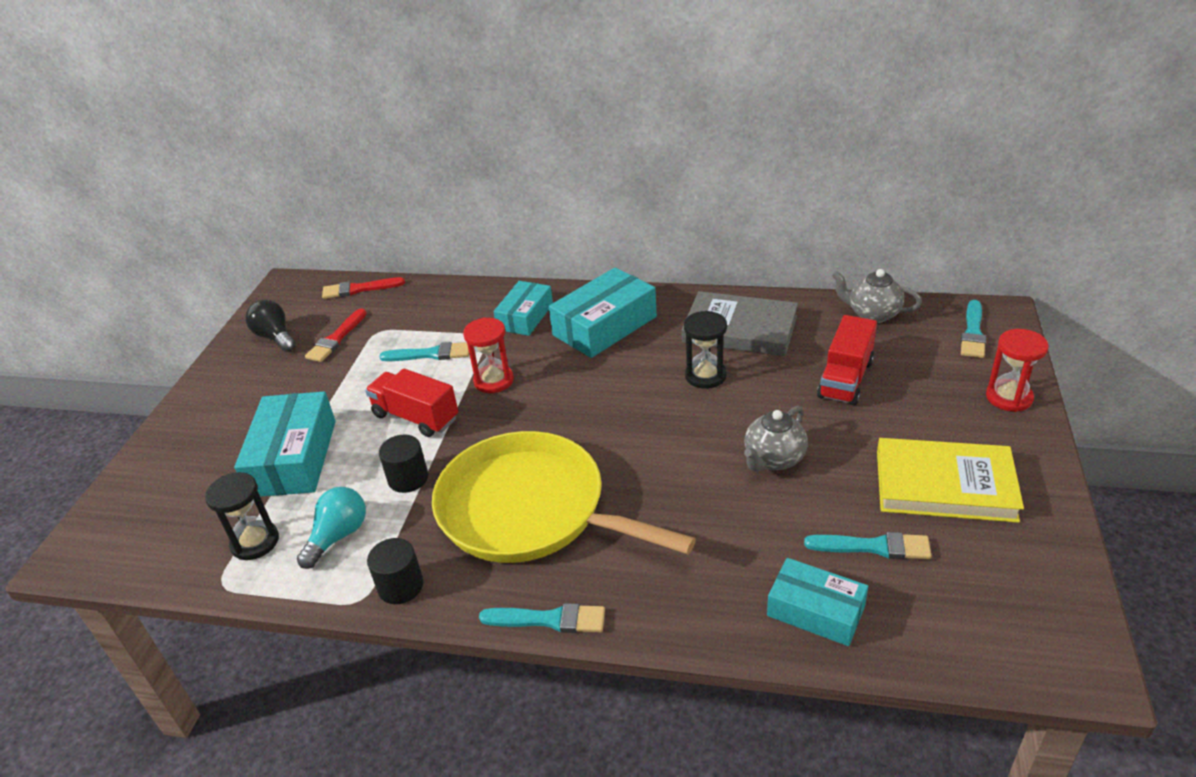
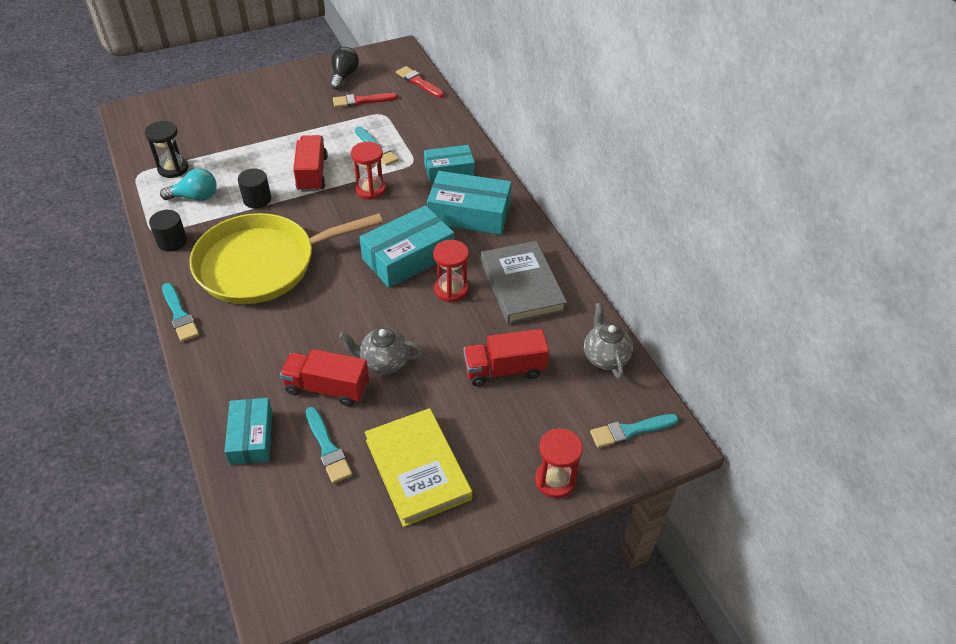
camera: 50 degrees right, 10 degrees up
(293, 458) = (245, 145): turquoise box -> turquoise box (408, 257)
(529, 510) = (262, 264): yellow pan -> yellow pan turned 105 degrees counterclockwise
(705, 376) = (451, 290): black hourglass -> red hourglass
(781, 518) = (327, 388): none -> red truck

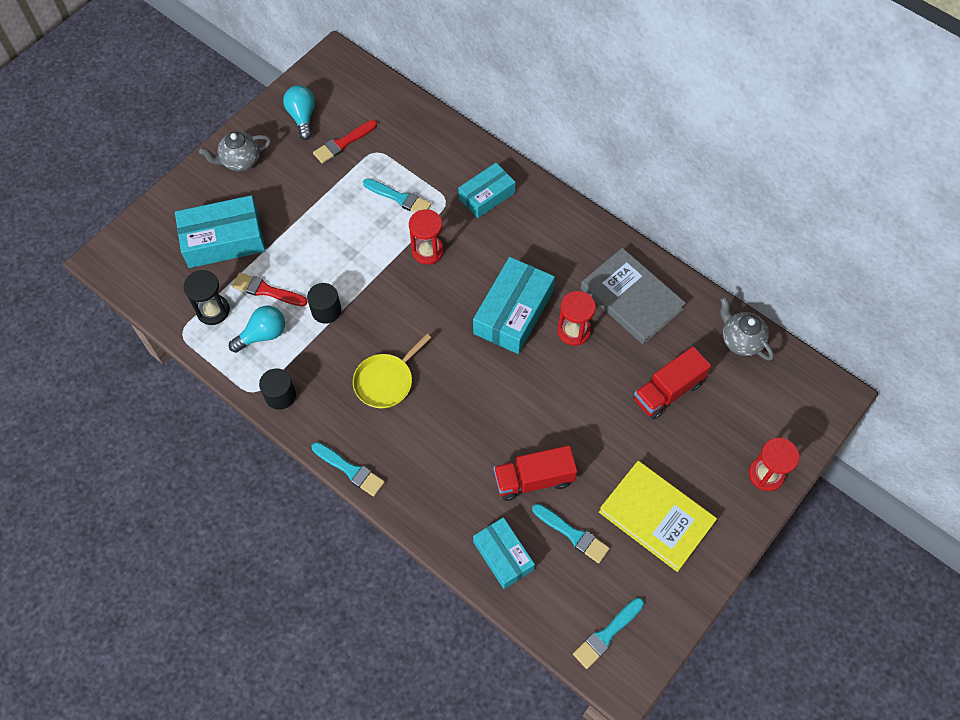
camera: 25 degrees left, 15 degrees up
(262, 264) = (386, 381): yellow pan -> yellow pan, size x0.48
(312, 174) = (358, 256): red truck -> none
(344, 76) = (302, 117): black light bulb -> turquoise light bulb
(384, 362) = (564, 431): grey teapot -> grey teapot (240, 161)
(418, 82) = (384, 94): red brush -> red brush (266, 291)
(469, 213) = (537, 239): turquoise box -> turquoise box (223, 240)
(630, 431) = (797, 402): turquoise brush -> turquoise brush (607, 634)

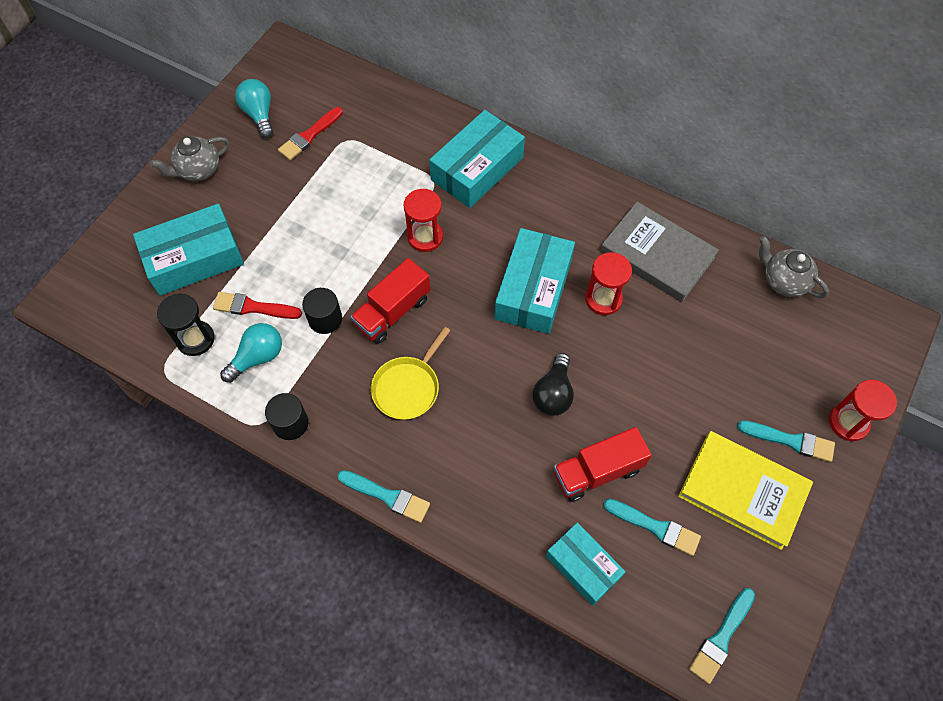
camera: 10 degrees left, 0 degrees up
(399, 198) = (382, 185): turquoise brush -> turquoise brush (790, 441)
(486, 195) = (477, 169): turquoise box -> turquoise box, size x1.56
(510, 407) = (553, 394): none -> black light bulb
(667, 391) = (720, 348): red truck -> red truck (392, 312)

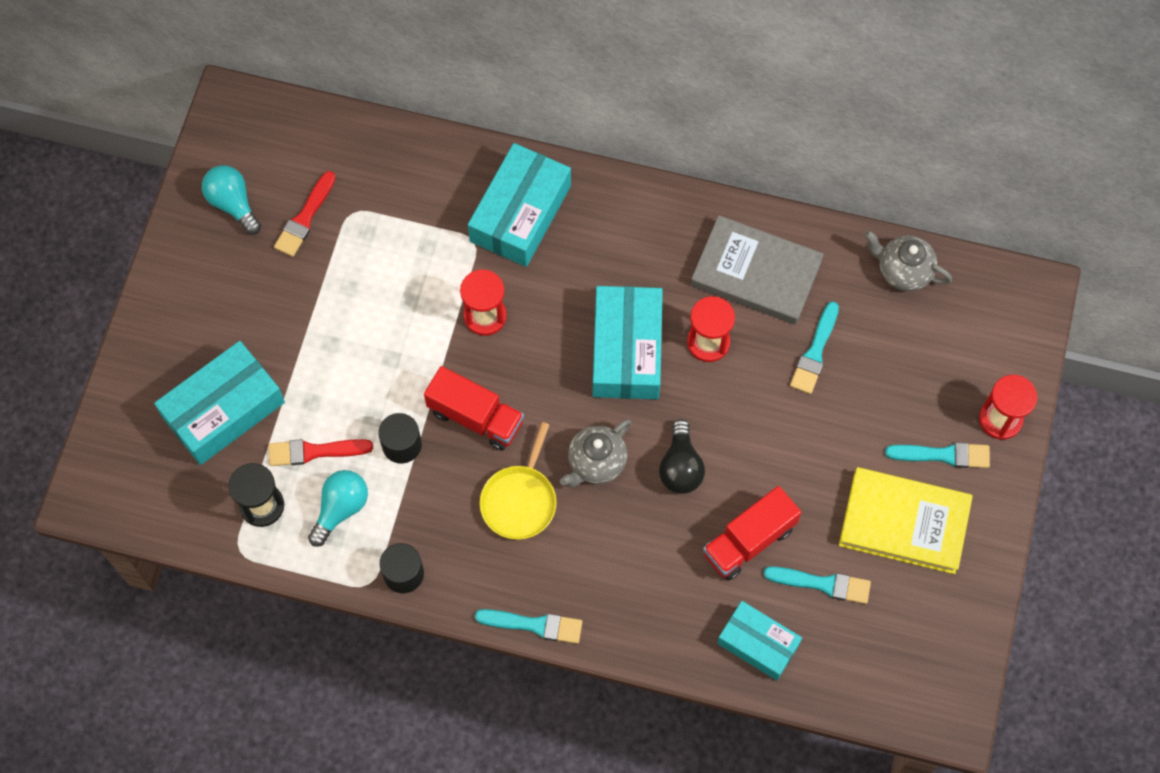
camera: 15 degrees left, 5 degrees up
(198, 170) = (186, 296): grey teapot -> grey teapot (596, 463)
(392, 312) = (475, 417): red truck -> red truck turned 90 degrees counterclockwise
(721, 638) = (912, 678): turquoise brush -> turquoise brush (815, 352)

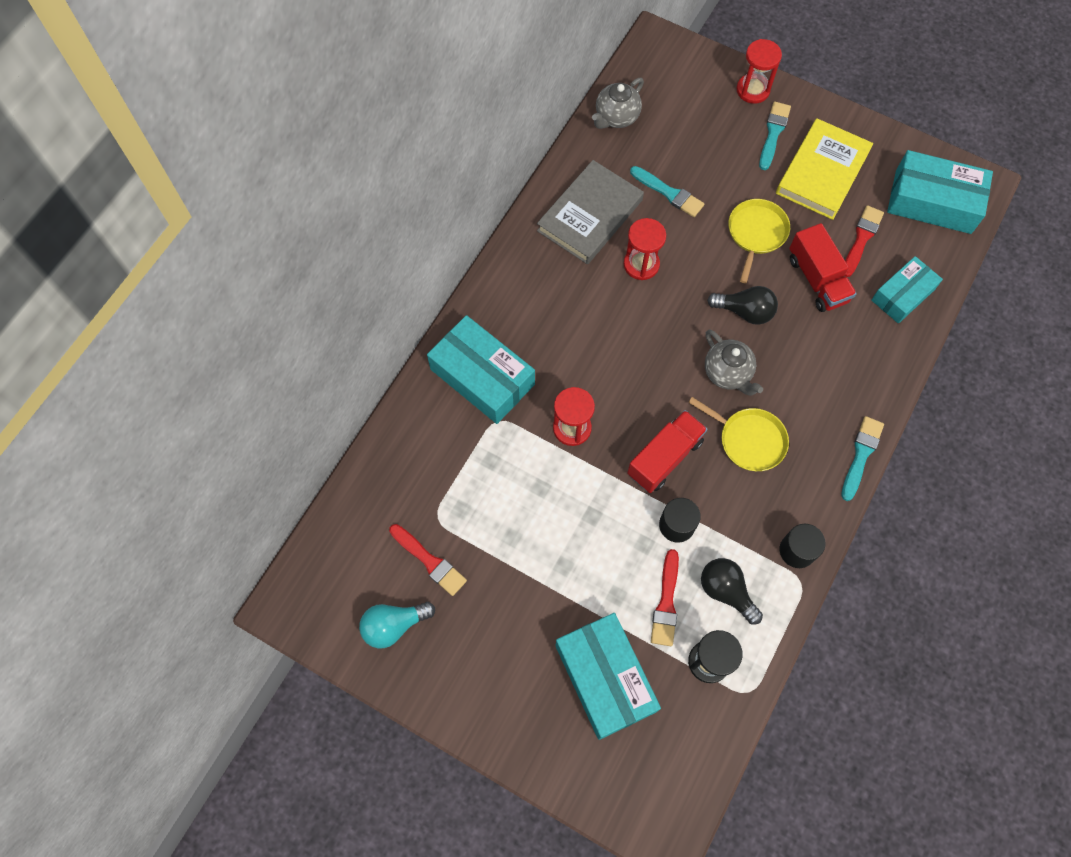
camera: 75 degrees left, 0 degrees up
(340, 509) = (726, 591): turquoise light bulb -> black light bulb
(627, 350) = (632, 325): turquoise box -> turquoise box (933, 201)
(791, 461) = (756, 233): none -> yellow pan
(822, 584) = (861, 239): turquoise brush -> red brush

